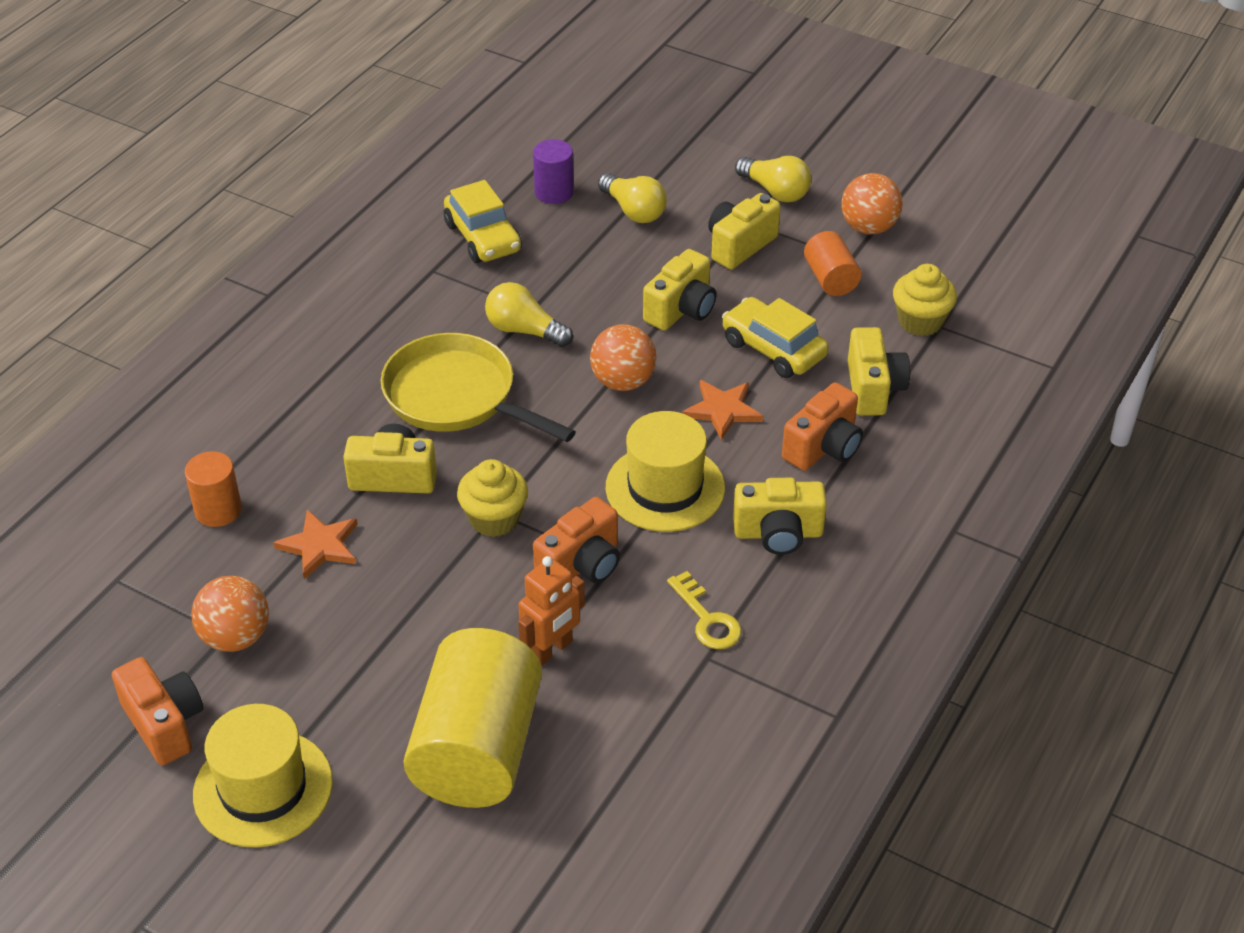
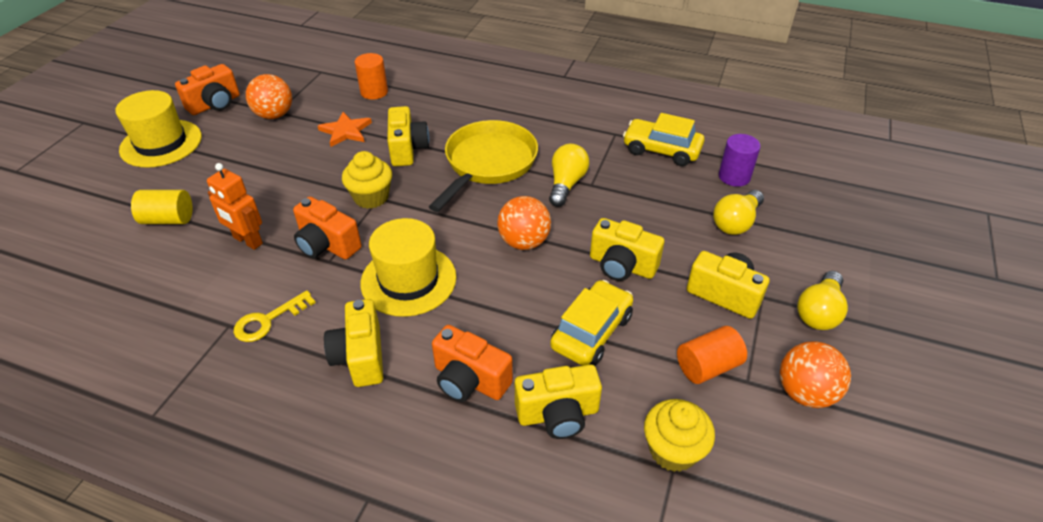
camera: 80 degrees right, 0 degrees up
(477, 749) = (168, 219): yellow cylinder -> yellow cylinder, size x0.49
(483, 237) = (661, 150): yellow car -> yellow car turned 60 degrees clockwise
(722, 410) = (503, 305): orange star -> none

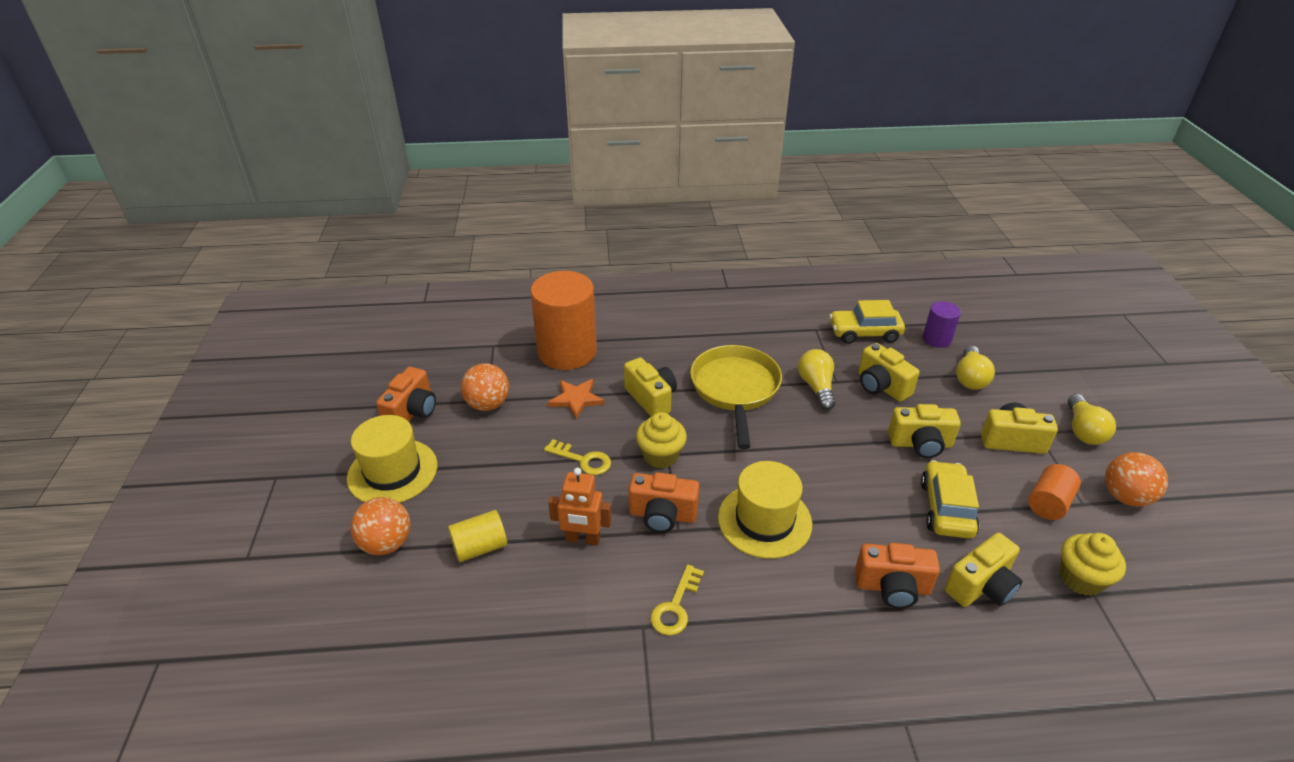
camera: 25 degrees left, 5 degrees down
(306, 180) = (583, 460): none -> yellow key
(360, 357) = (787, 605): yellow camera -> yellow camera (881, 386)
(374, 92) = (567, 351): orange cylinder -> orange cylinder, size x2.05
(524, 242) = (828, 451): orange ball -> orange ball (386, 543)

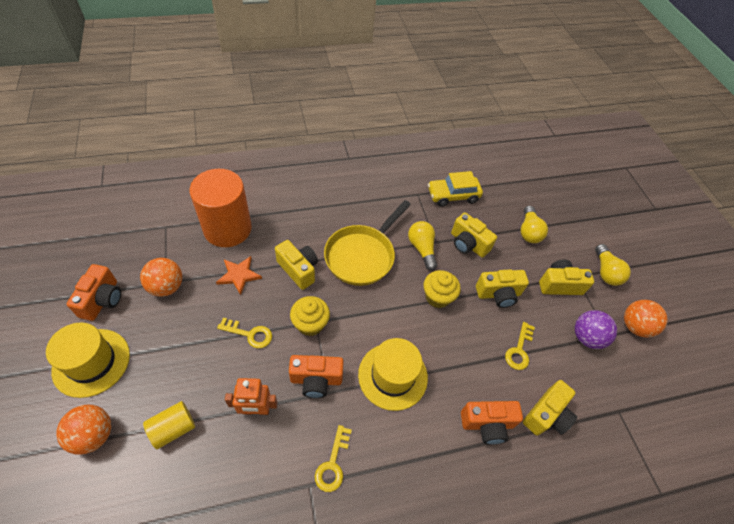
camera: 15 degrees left, 15 degrees up
(735, 389) = (362, 255): yellow pan -> yellow pan turned 135 degrees counterclockwise
(936, 339) = (504, 198): purple cylinder -> none
(946, 508) = (519, 350): yellow car -> yellow key
(1048, 503) = (586, 337): orange cylinder -> purple ball
(1081, 579) = (610, 400): yellow cupcake -> yellow cupcake (437, 297)

